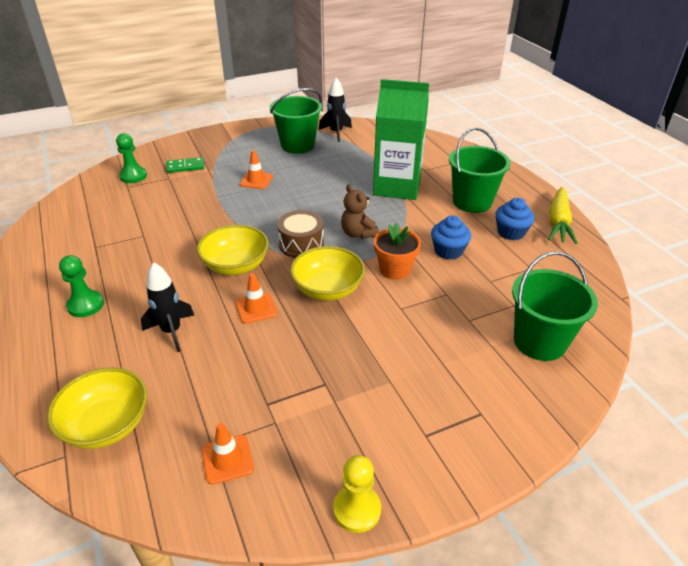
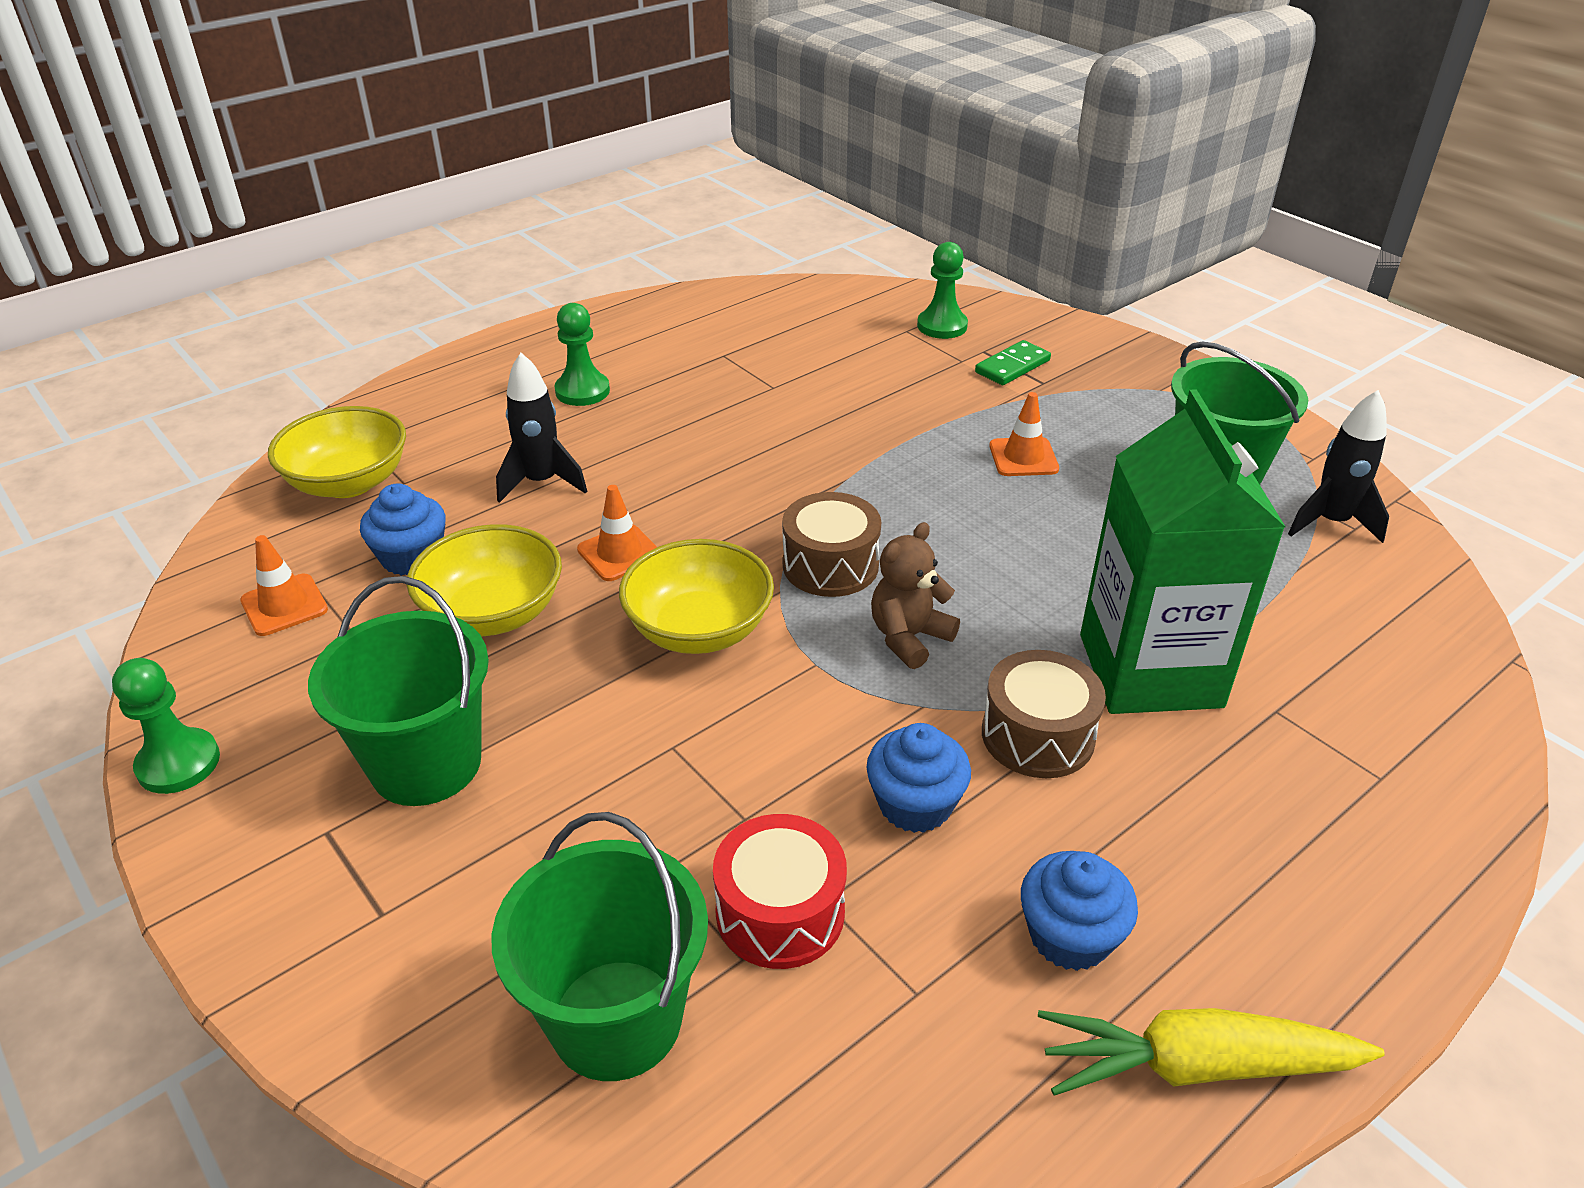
camera: 75 degrees right, 0 degrees up
(185, 167) = (1012, 366): green domino -> green domino turned 75 degrees clockwise
(211, 394) = (411, 557): none -> blue cupcake
(235, 266) = (729, 502): yellow bowl -> yellow bowl (493, 613)
(357, 509) = (178, 763): yellow pawn -> green pawn
(395, 269) = (801, 717): orange flower pot -> none
(421, 217) = (1037, 735): none -> brown drum
(472, 202) = (1176, 832): green bucket -> green bucket (426, 763)
(494, 292) = (780, 912): none -> red drum

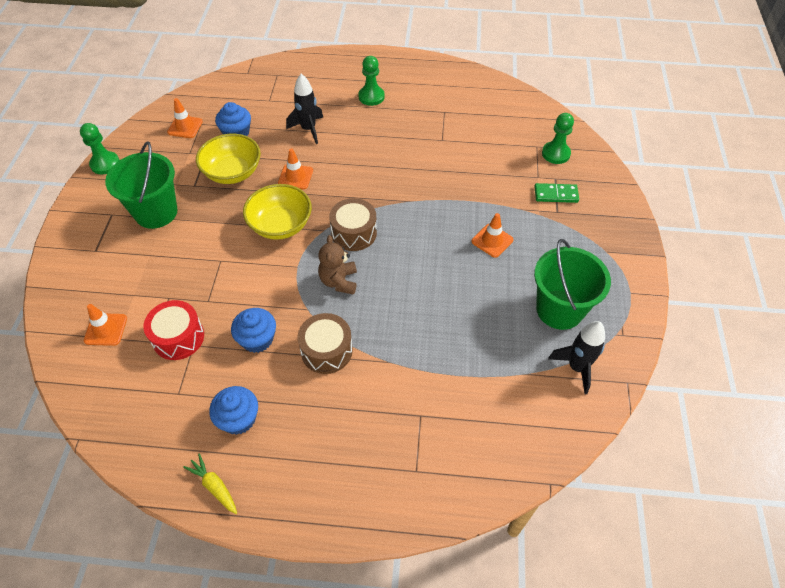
camera: 45 degrees right, 15 degrees up
(349, 483) = (254, 89): yellow bowl -> none
(616, 1019) = (106, 329): green bucket -> orange traffic cone
(909, 638) = (339, 281): brown teddy bear -> brown teddy bear turned 90 degrees counterclockwise
(1150, 670) = (400, 362): green carton -> none
(1196, 1065) = (214, 486): yellow carrot -> yellow carrot, size x0.56

